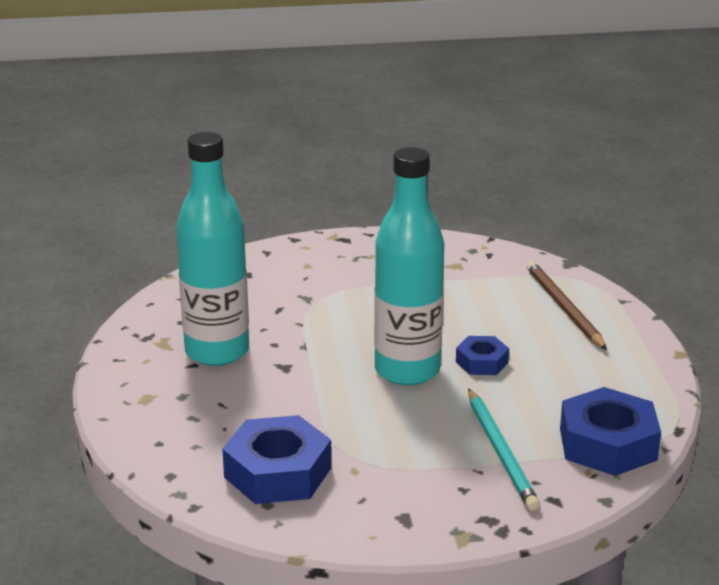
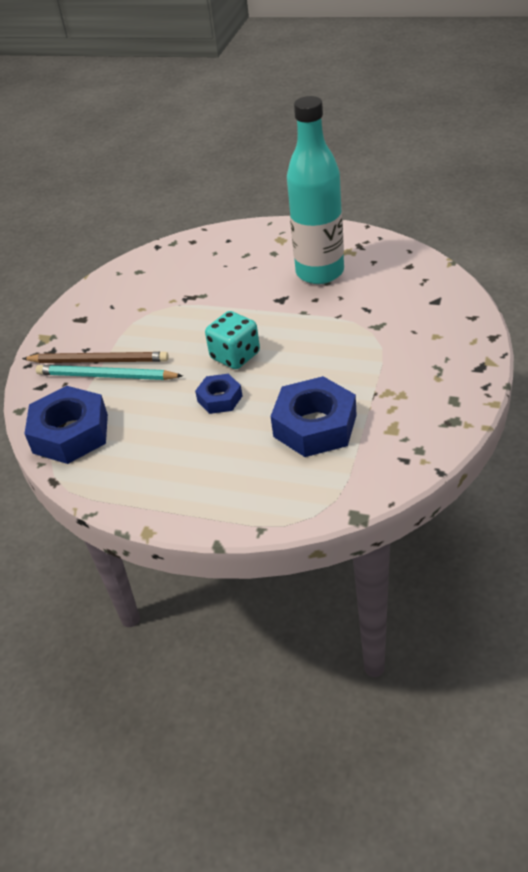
camera: 120 degrees right, 15 degrees up
(278, 472) = (163, 279): blue nut -> blue nut (315, 426)
(407, 371) = (235, 356): turquoise bottle -> turquoise dice
(564, 308) = (271, 479): brown pencil -> brown pencil (99, 361)

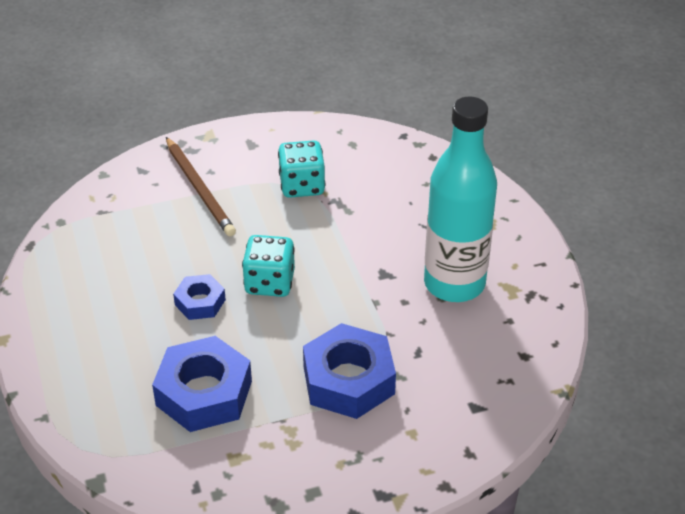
camera: 50 degrees right, 0 degrees up
(70, 433) = (93, 224): blue nut -> blue nut (348, 380)
(106, 376) = (182, 205): turquoise pencil -> none
(153, 308) = (302, 185): none -> turquoise dice

